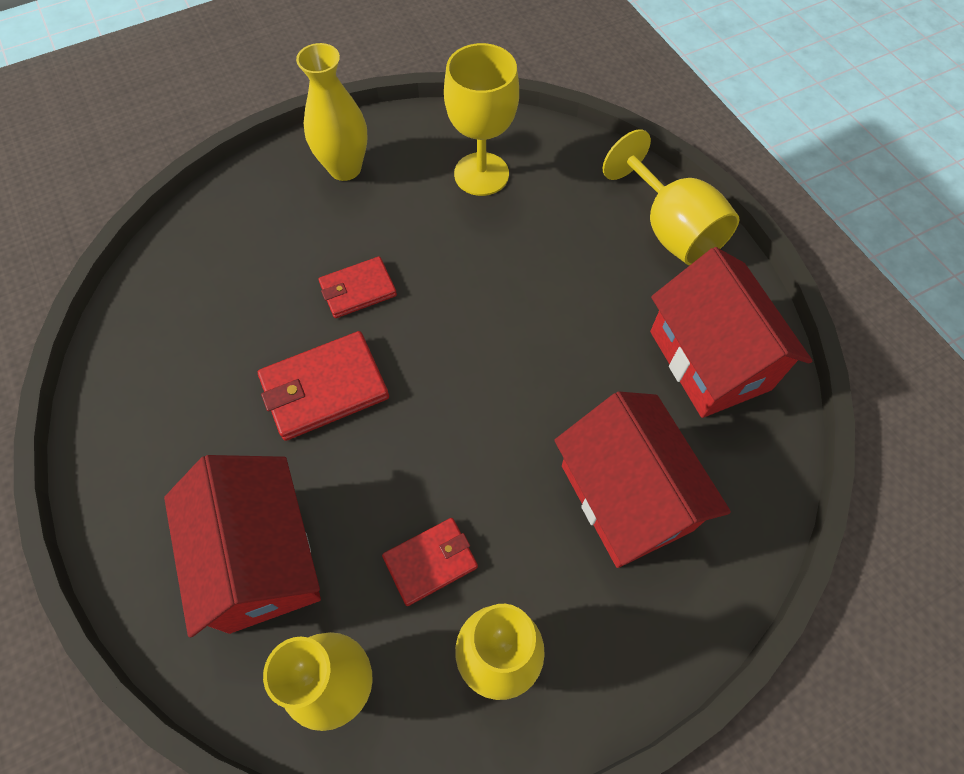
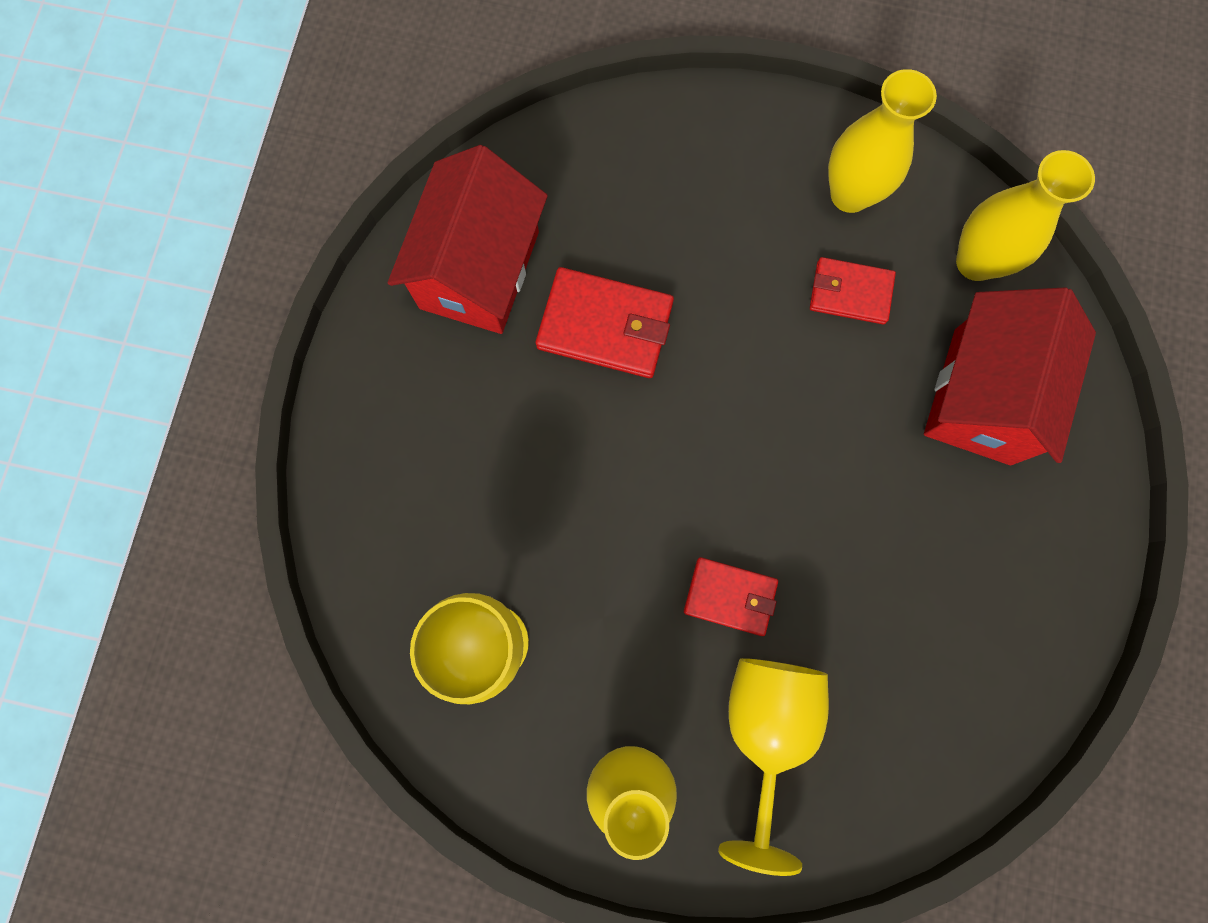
camera: 140 degrees left, 15 degrees up
(324, 388) = (834, 511): red wallet -> red wallet (605, 326)
(626, 497) = (659, 223): red house -> none
(670, 229) = (373, 416): yellow goblet -> yellow goblet (765, 728)

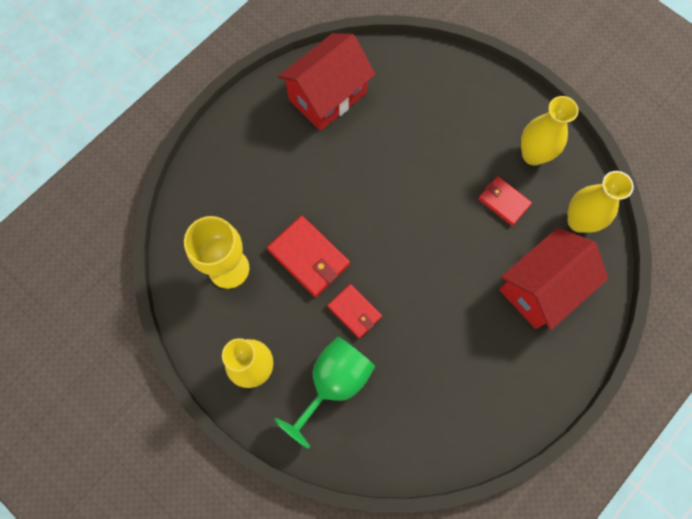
camera: 30 degrees right, 5 degrees down
(605, 326) = (371, 153): red wallet -> red wallet (308, 257)
(765, 728) = (334, 382): yellow goblet -> green goblet

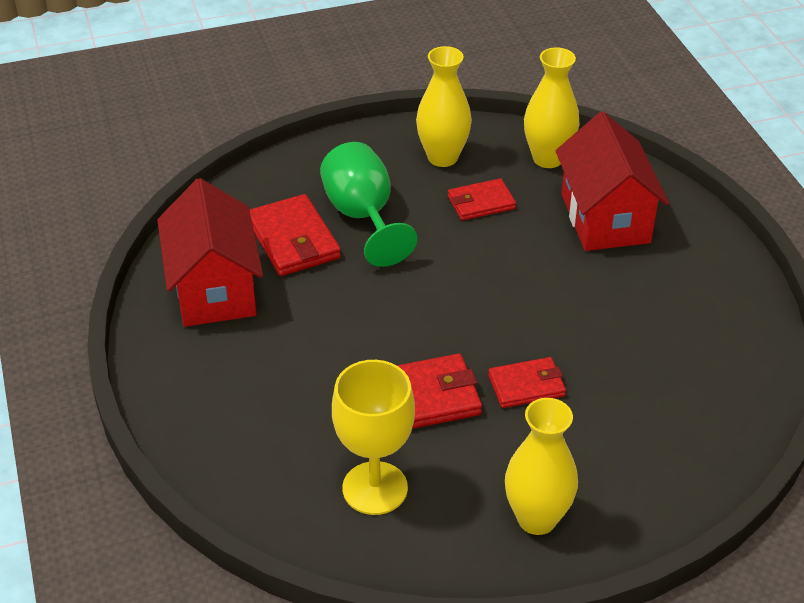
camera: 60 degrees left, 30 degrees down
(334, 382) = (608, 445): green goblet -> green goblet (363, 216)
(395, 112) = (293, 240): none -> red wallet

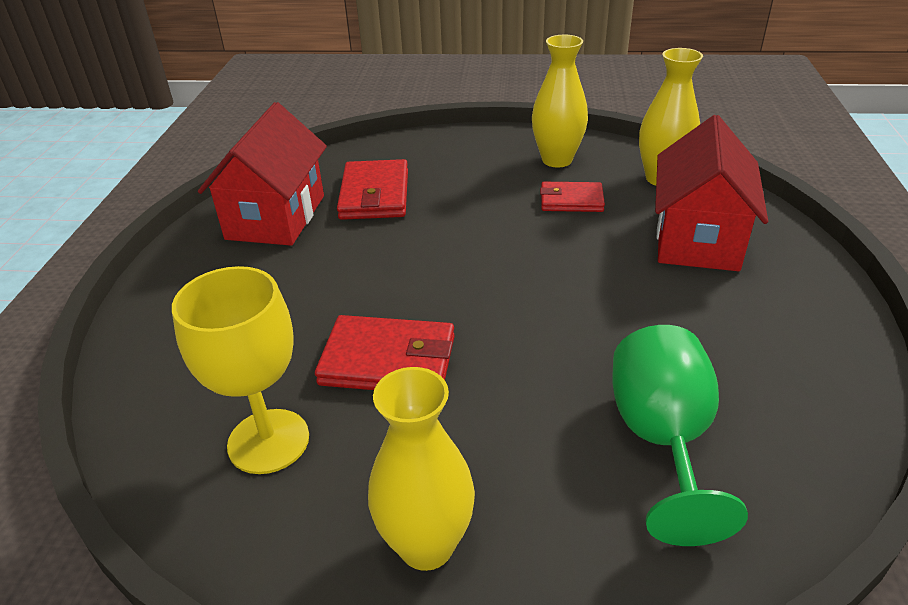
camera: 25 degrees right, 5 degrees down
(363, 216) = (450, 189): green goblet -> green goblet (662, 440)
(526, 386) = (513, 379): red wallet -> none

